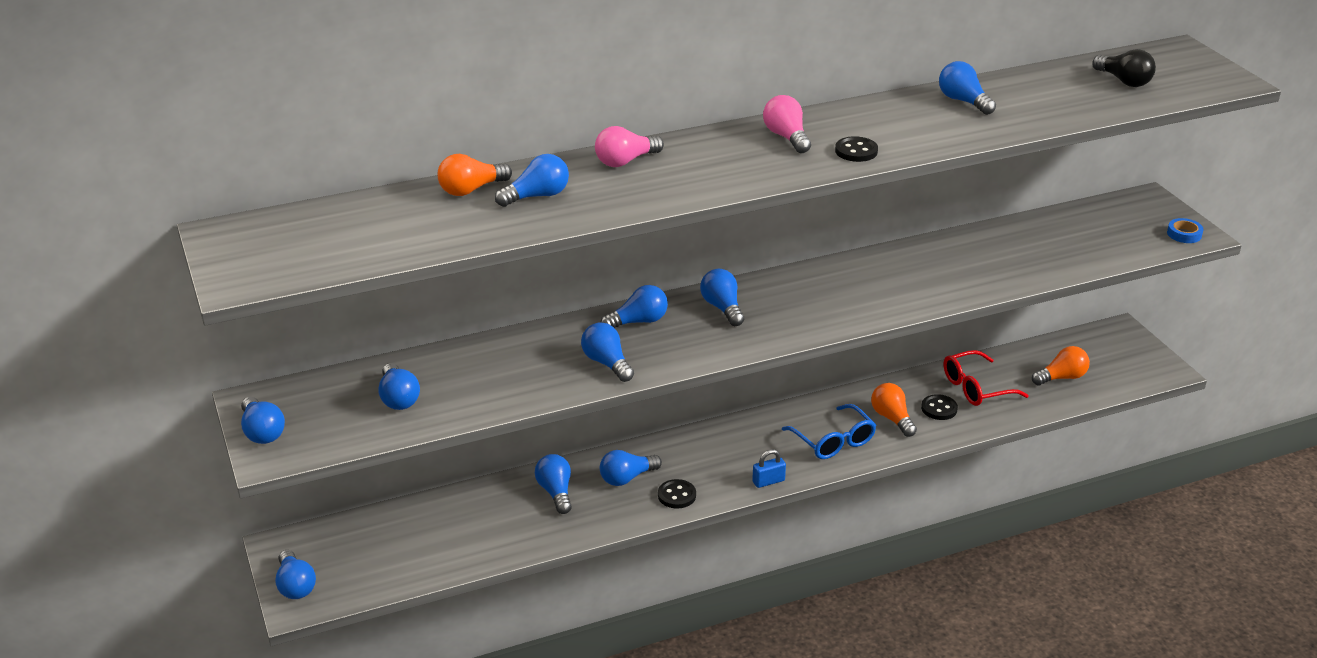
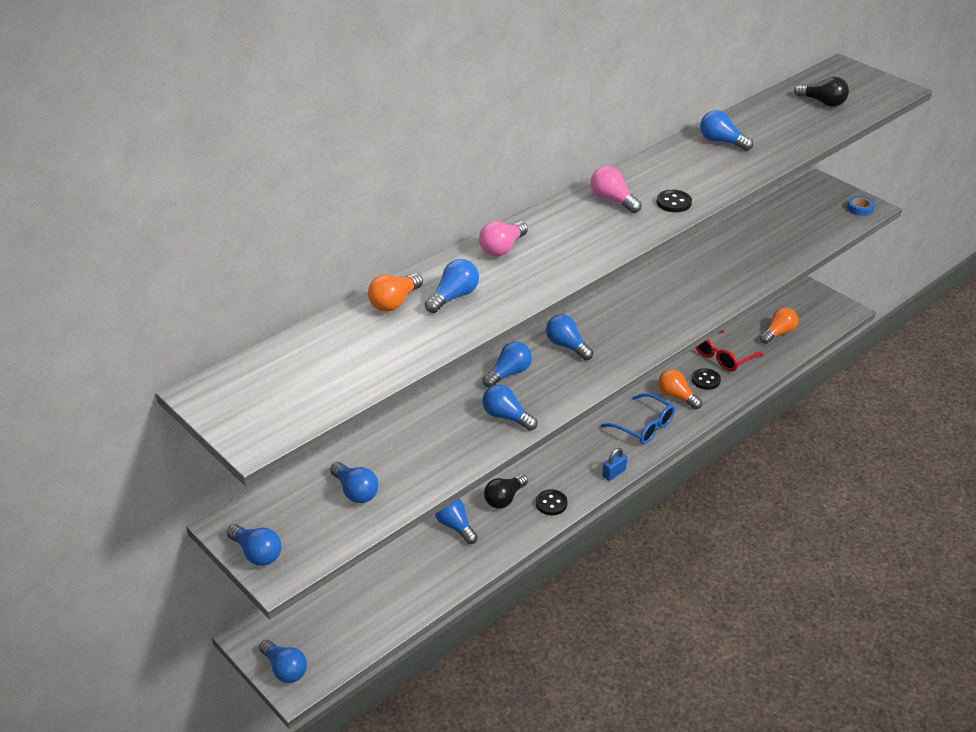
camera: 20 degrees left, 5 degrees up
(627, 478) = (504, 499): blue light bulb -> black light bulb

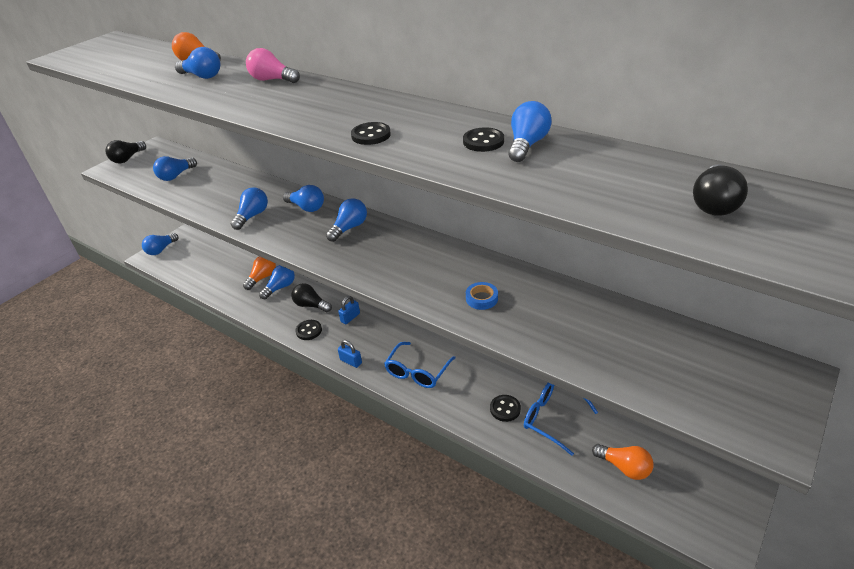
camera: 80 degrees right, 0 degrees up
(257, 553) = (128, 159): blue light bulb -> black light bulb
(541, 466) = (350, 317): none -> blue padlock
(613, 200) = (365, 108): pink light bulb -> none
(676, 397) = (469, 389): orange light bulb -> orange light bulb (262, 278)
(708, 157) = (483, 141): none -> black button
(723, 356) = (552, 419): red glasses -> blue glasses
(860, 208) = (761, 427): blue tape -> blue tape (481, 298)

